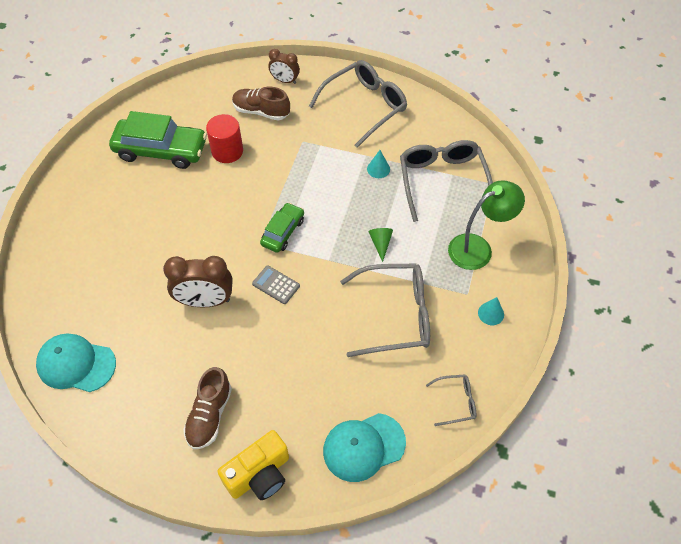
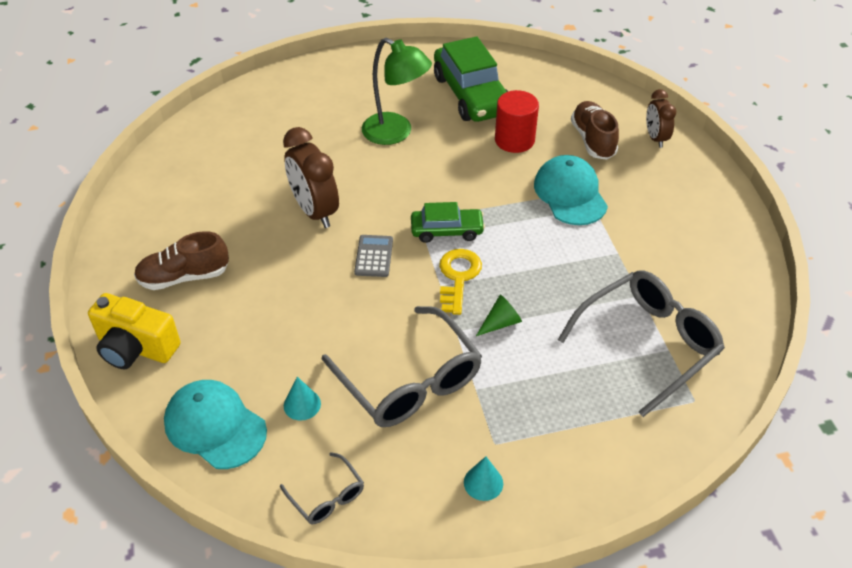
camera: 60 degrees right, 10 degrees down
(76, 364) = (186, 158): turquoise cap -> turquoise cap (570, 194)
(328, 246) = (458, 277): none -> yellow key
(365, 106) = (690, 220): grey glasses -> none
(378, 169) = (608, 273): turquoise cone -> turquoise cone (302, 404)
(478, 248) = (575, 426): green lamp -> green lamp (396, 133)

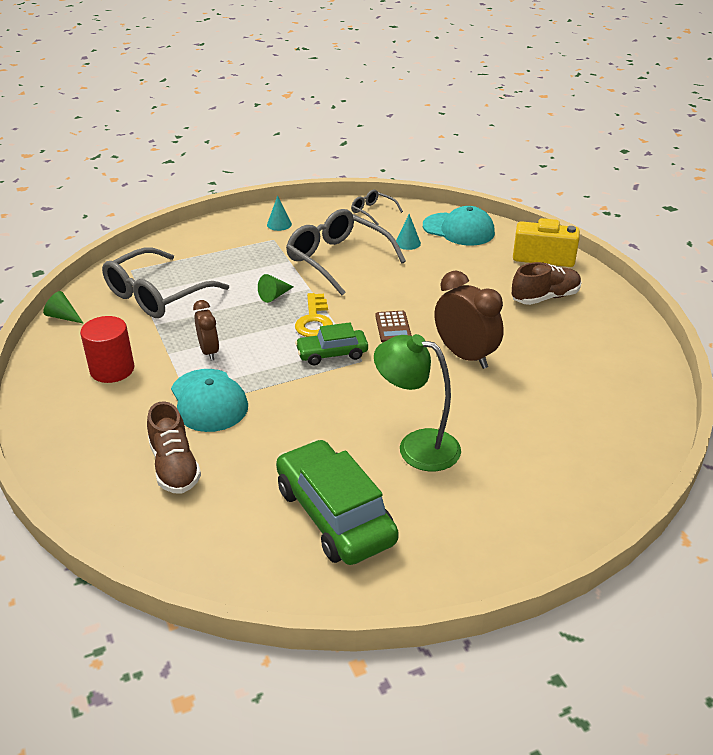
camera: 170 degrees right, 10 degrees down
(374, 256) = (393, 327): grey calculator -> brown calculator
(514, 140) = (271, 455): red cylinder -> red cylinder (112, 369)
(655, 138) = (94, 479): brown clock -> brown clock (209, 351)
(753, 322) = (63, 317): none -> green cone

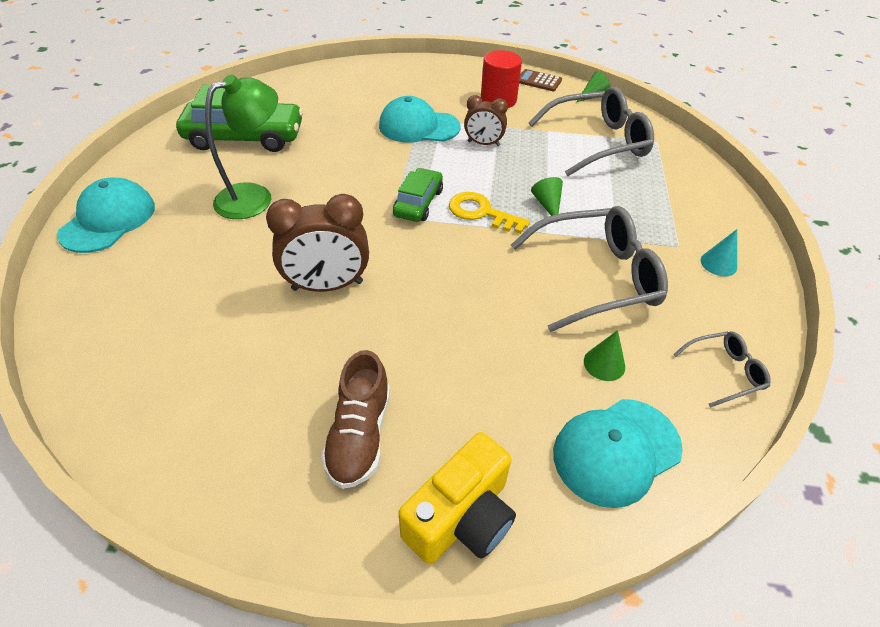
camera: 120 degrees right, 10 degrees up
(157, 295) = (597, 142): grey glasses -> grey glasses turned 90 degrees clockwise
(174, 466) = (364, 97): brown shoe -> none
(393, 327) = (423, 258): brown calculator -> brown calculator (538, 81)
(407, 243) = (604, 364): turquoise cone -> green cone
(543, 521) = (108, 220): none -> turquoise cap

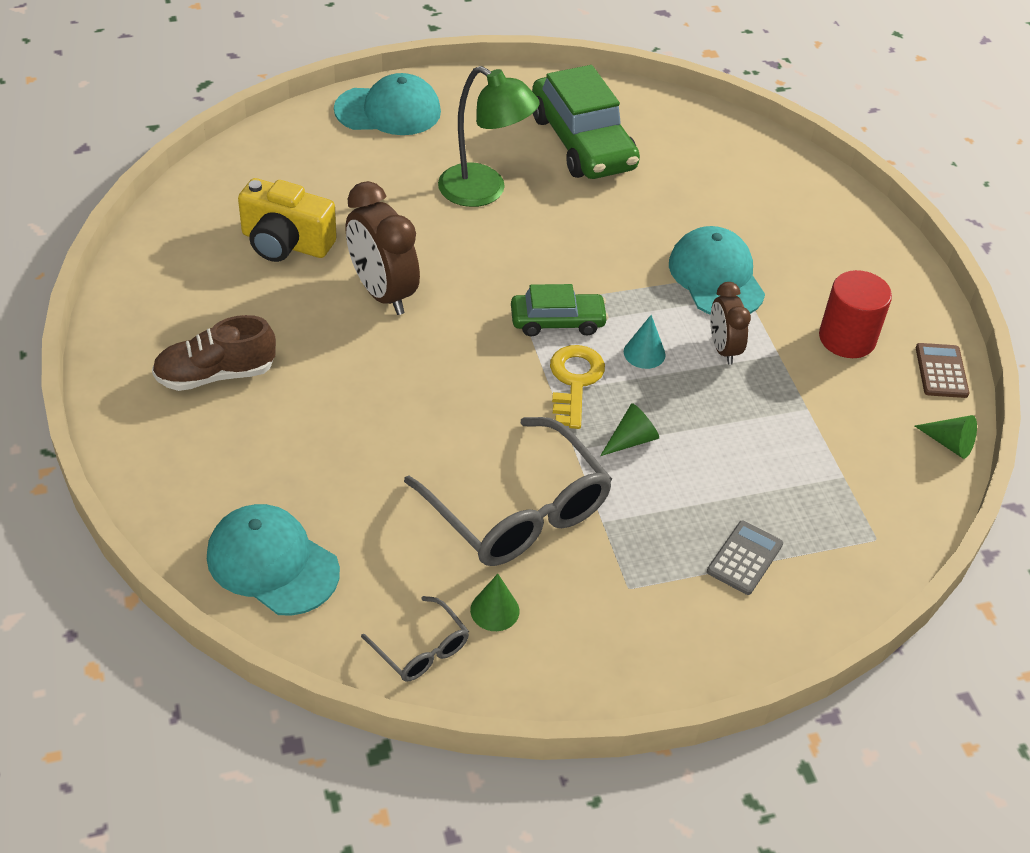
camera: 65 degrees right, 0 degrees up
(461, 517) = (160, 464): yellow camera -> yellow camera (285, 243)
(597, 142) = (818, 469): grey glasses -> none
(604, 364) = (382, 538): green cone -> green cone (494, 610)
(662, 190) = (745, 558): none -> grey calculator
(718, 263) = (616, 634): turquoise cone -> turquoise cone (644, 353)

